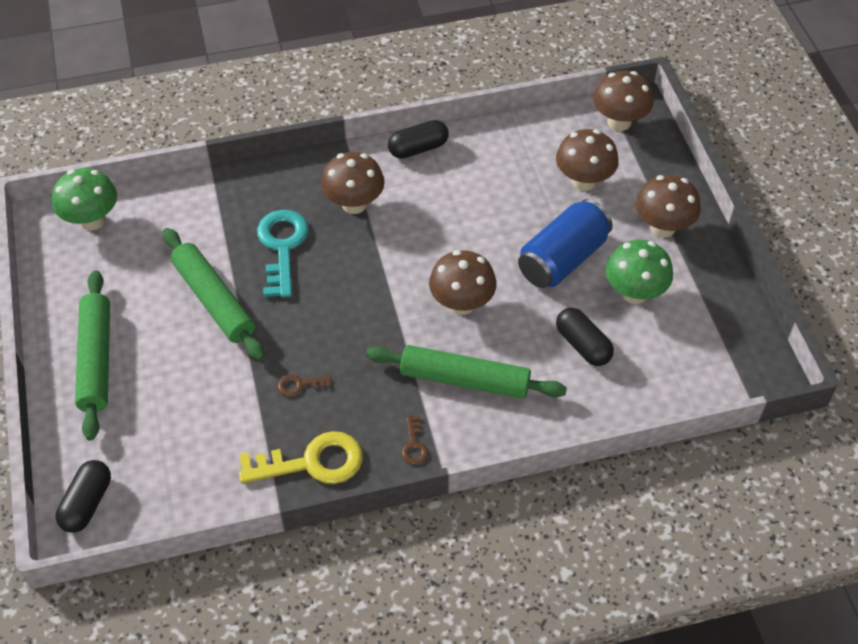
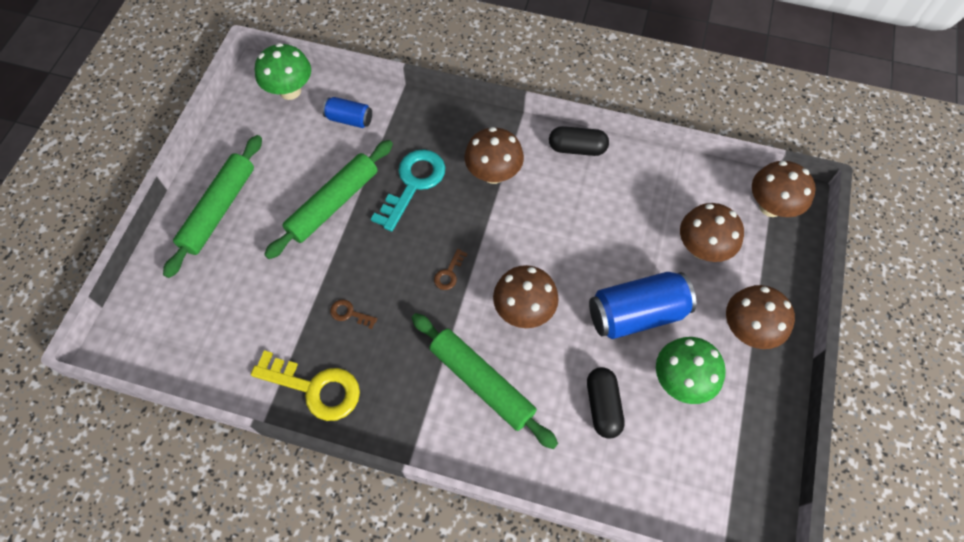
camera: 30 degrees right, 10 degrees up
(87, 503) = (136, 327): black capsule -> none
(175, 219) = (349, 119): none -> blue can
(214, 300) = (333, 204): green rolling pin -> green rolling pin turned 45 degrees clockwise
(414, 445) = (403, 419): brown key -> brown key (449, 273)

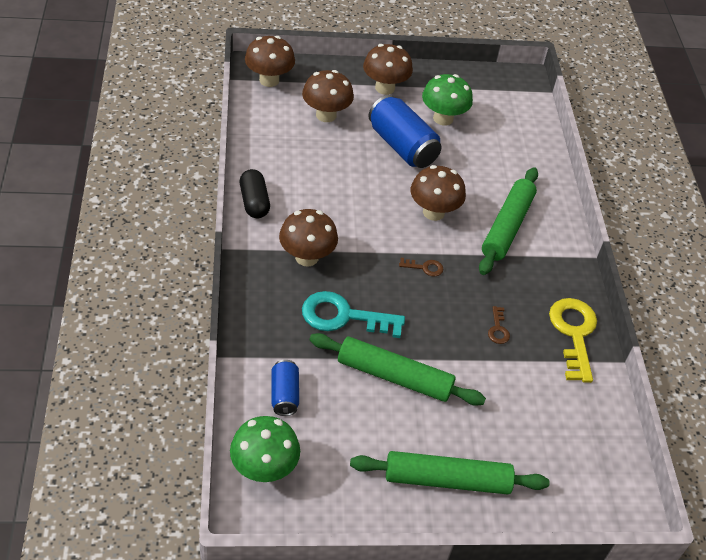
camera: 115 degrees left, 15 degrees down
(603, 406) = (485, 156): black capsule -> none

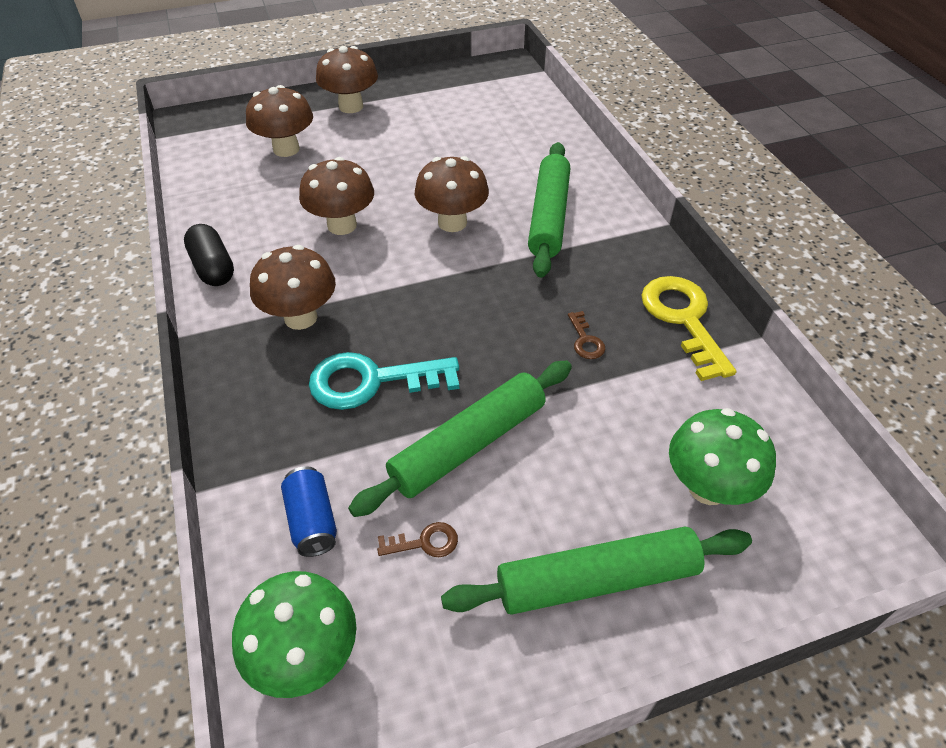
camera: 10 degrees left, 0 degrees up
(269, 80) = (206, 128): brown mushroom -> brown mushroom (342, 225)
(394, 376) = (468, 444): green rolling pin -> green rolling pin turned 45 degrees counterclockwise
(402, 146) = (390, 161): blue can -> none
(425, 267) = (463, 290): brown key -> brown key (425, 542)
(443, 118) = (430, 122): green mushroom -> green mushroom (708, 487)

